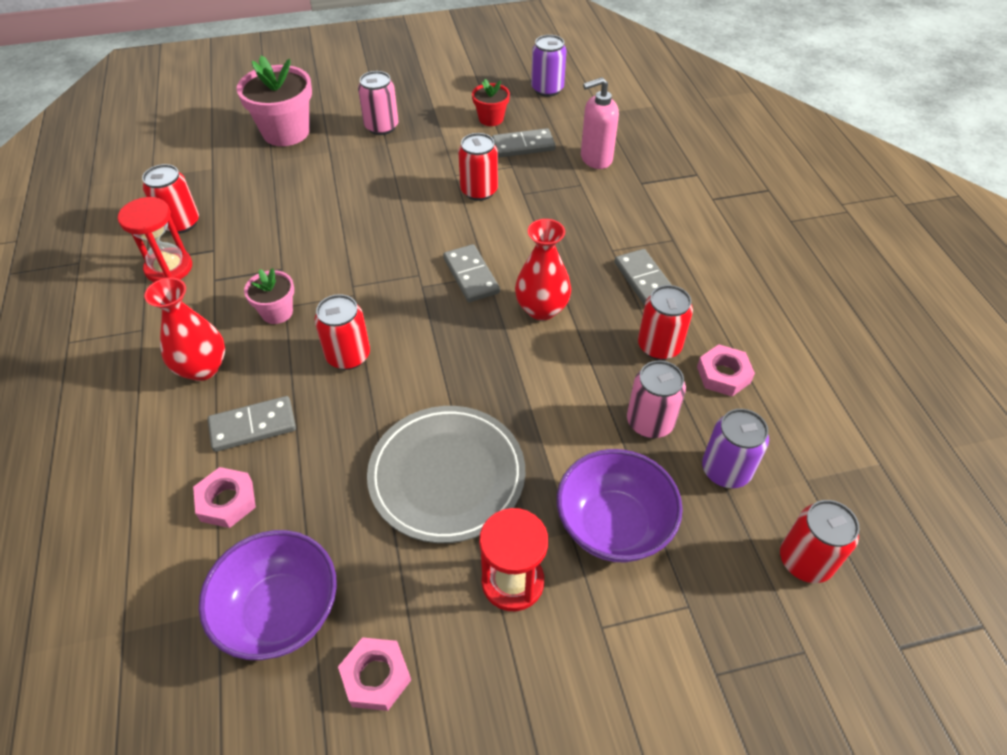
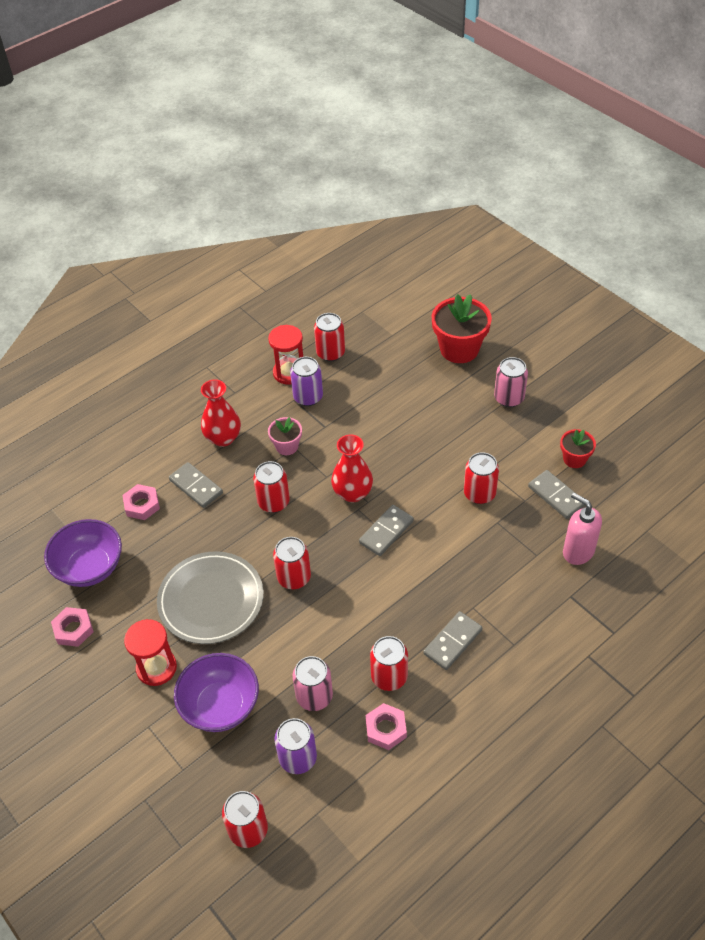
camera: 65 degrees right, 0 degrees up
(286, 132) = (459, 349): pink flower pot -> red flower pot
(473, 378) = (294, 577): none -> red can
(541, 309) = (380, 588): red vase -> red vase (352, 493)
(547, 89) = (648, 477): purple can -> purple can (308, 397)

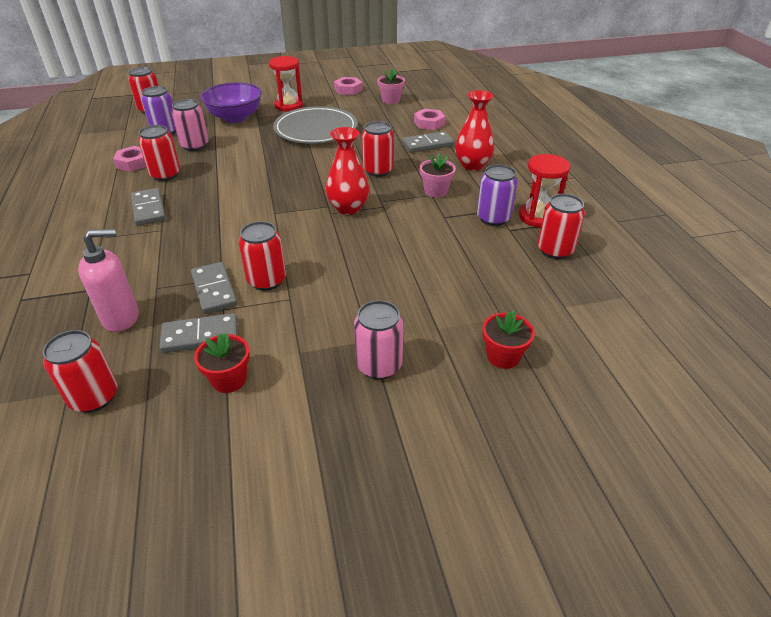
camera: 115 degrees right, 10 degrees down
(90, 567) = (391, 100): purple bowl -> pink flower pot
(294, 577) = (296, 161): red can -> red can (94, 397)
(386, 532) = (288, 212): grey domino -> grey domino (214, 290)
(459, 349) = (503, 356): red flower pot -> red flower pot, size x0.54

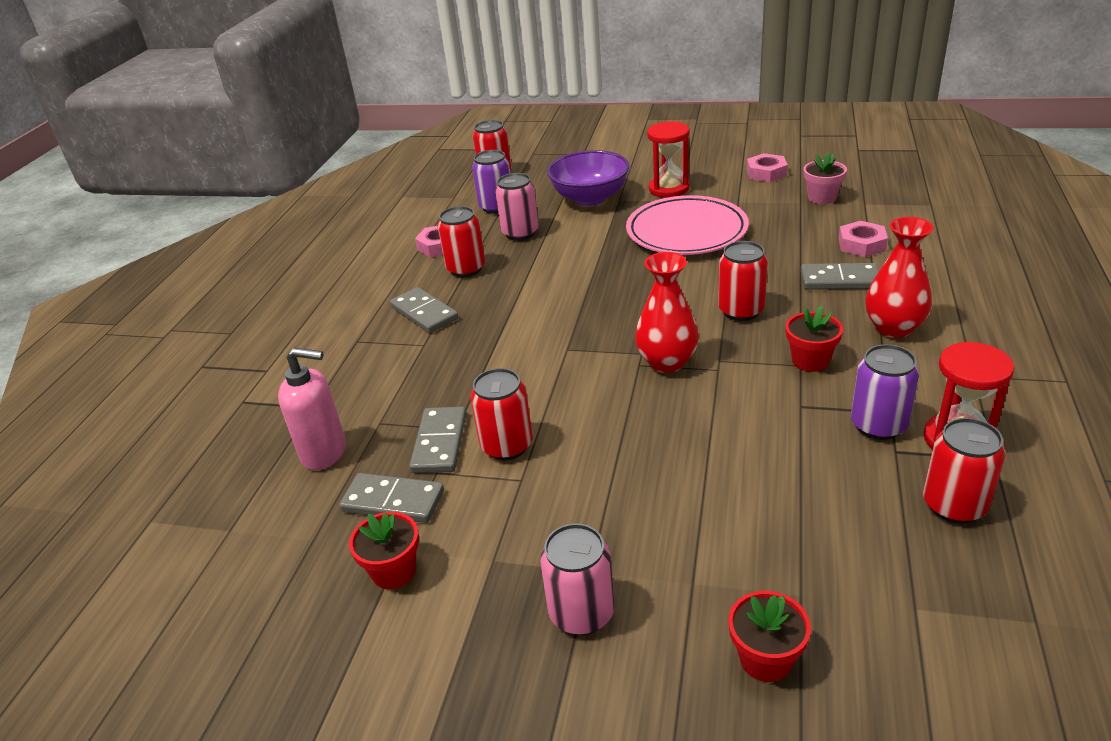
camera: 30 degrees right, 5 degrees down
(94, 397) = (249, 546): red can -> none
(148, 209) = (424, 313): grey domino -> grey domino turned 45 degrees counterclockwise
(316, 130) = (686, 231): grey plate -> pink plate
(436, 191) = (810, 360): pink flower pot -> red flower pot

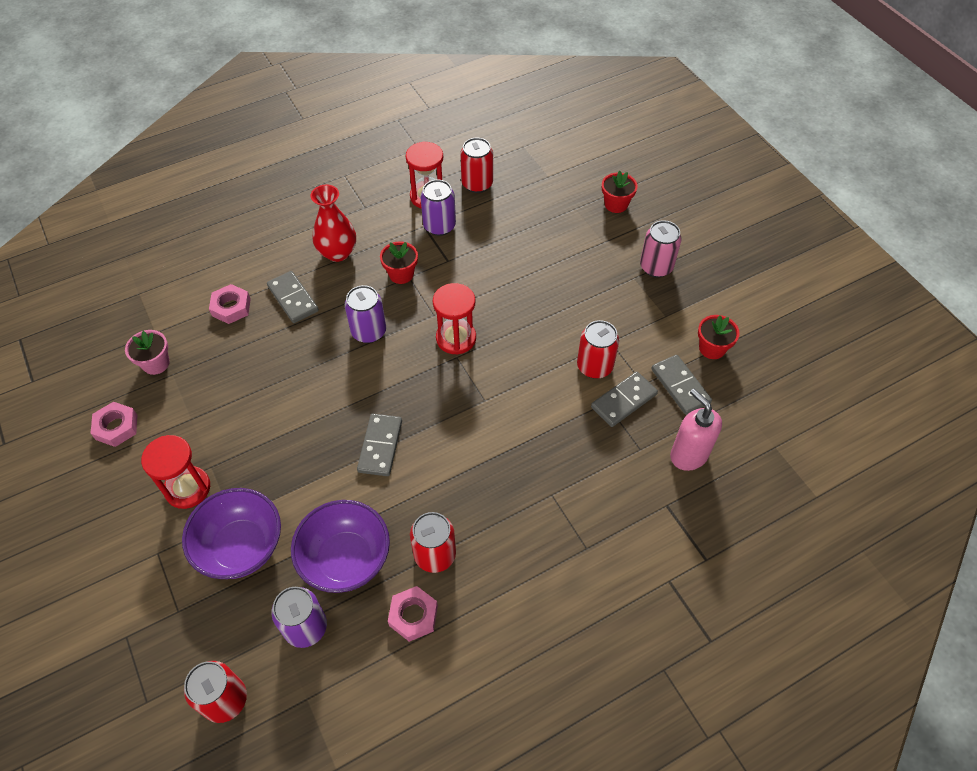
camera: 135 degrees left, 20 degrees up
(424, 313) = (517, 530): grey domino -> grey domino (380, 446)
(520, 233) = (346, 559): pink can -> purple bowl
(667, 362) = (456, 338): red vase -> red hourglass
(686, 231) = (269, 426): pink plate -> none
(741, 311) = (369, 331): red can -> purple can

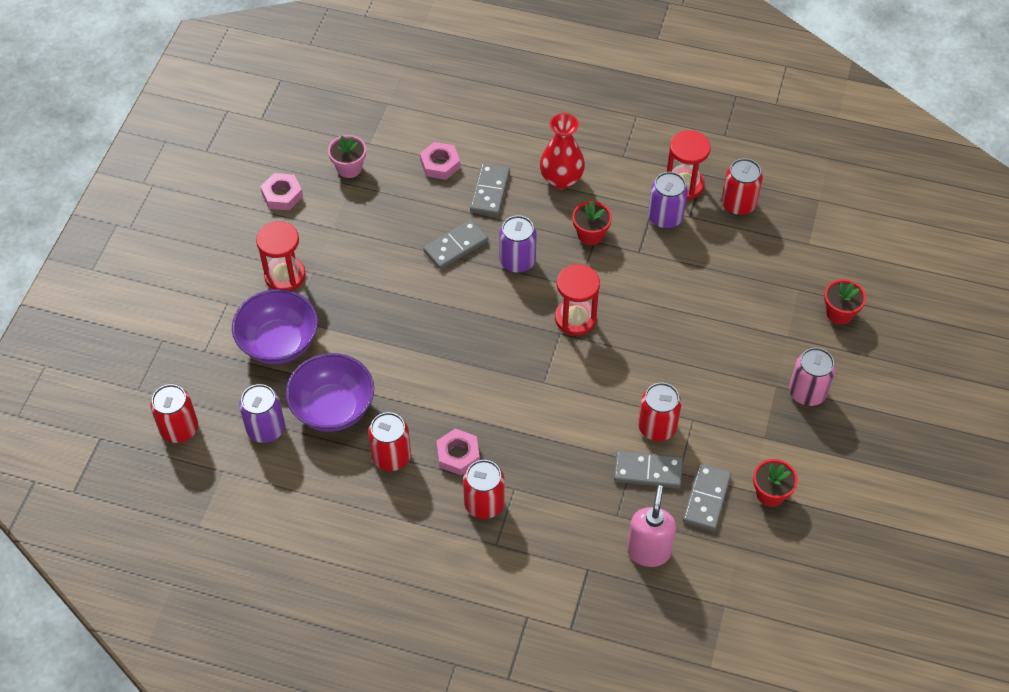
camera: 45 degrees right, 0 degrees up
(380, 446) = (435, 352): grey domino -> grey domino (456, 246)
(413, 616) = (336, 482): pink nut -> pink nut (458, 455)
(543, 526) = (484, 504): none -> red can

